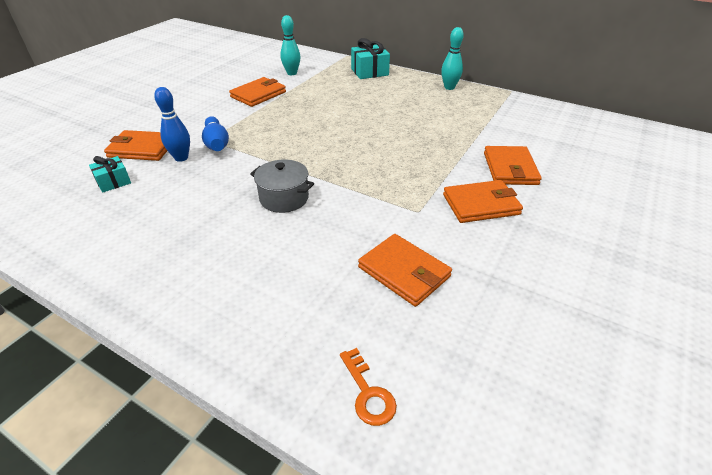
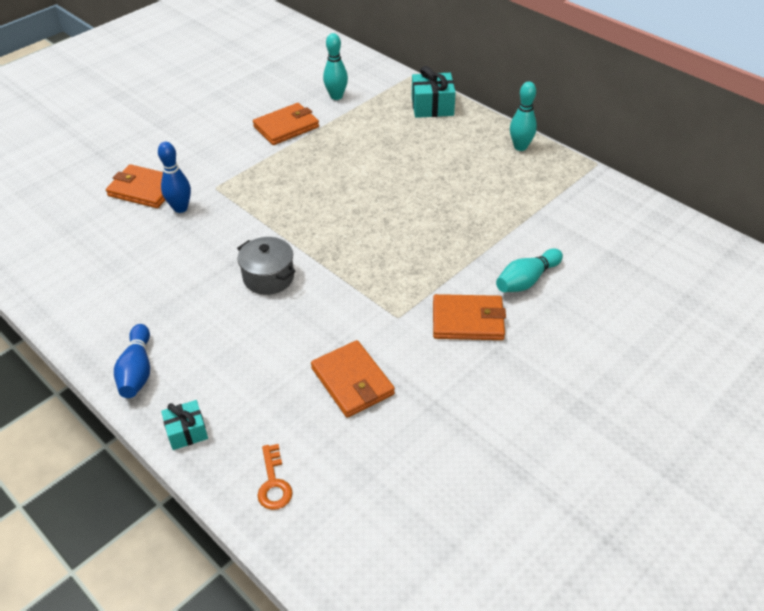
camera: 15 degrees right, 5 degrees up
(113, 182) = (109, 229): turquoise gift -> turquoise gift (187, 432)
(216, 143) = (221, 194): blue bowling pin -> blue bowling pin (137, 371)
(510, 168) = (526, 280): orange wallet -> turquoise bowling pin

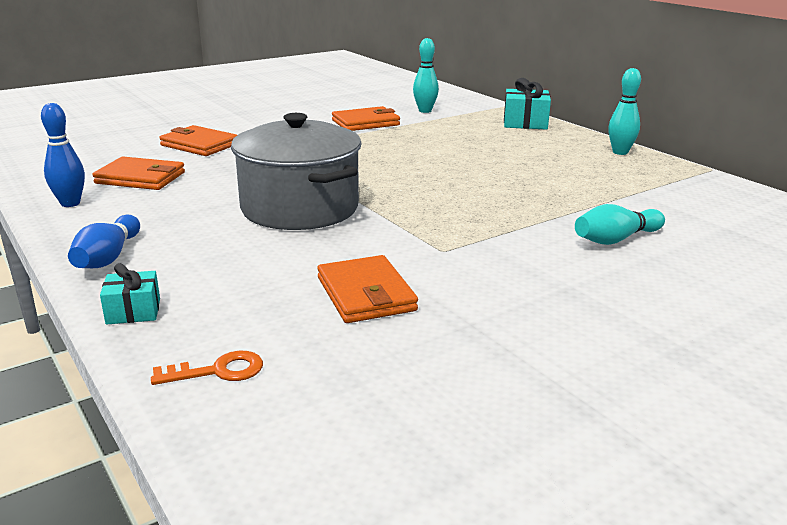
camera: 10 degrees right, 20 degrees down
(180, 208) = (229, 158): blue bowling pin -> blue bowling pin (70, 203)
(268, 277) = (300, 208): grey pot -> grey pot, size x1.92
(273, 483) = (218, 371): orange key -> orange key turned 105 degrees counterclockwise
(468, 320) = (533, 262): orange wallet -> orange wallet (141, 178)

